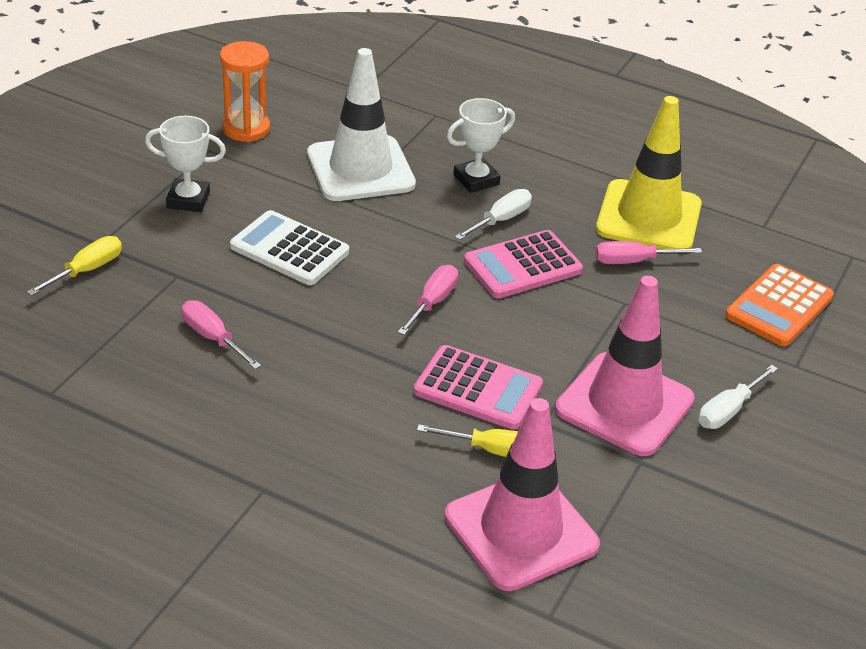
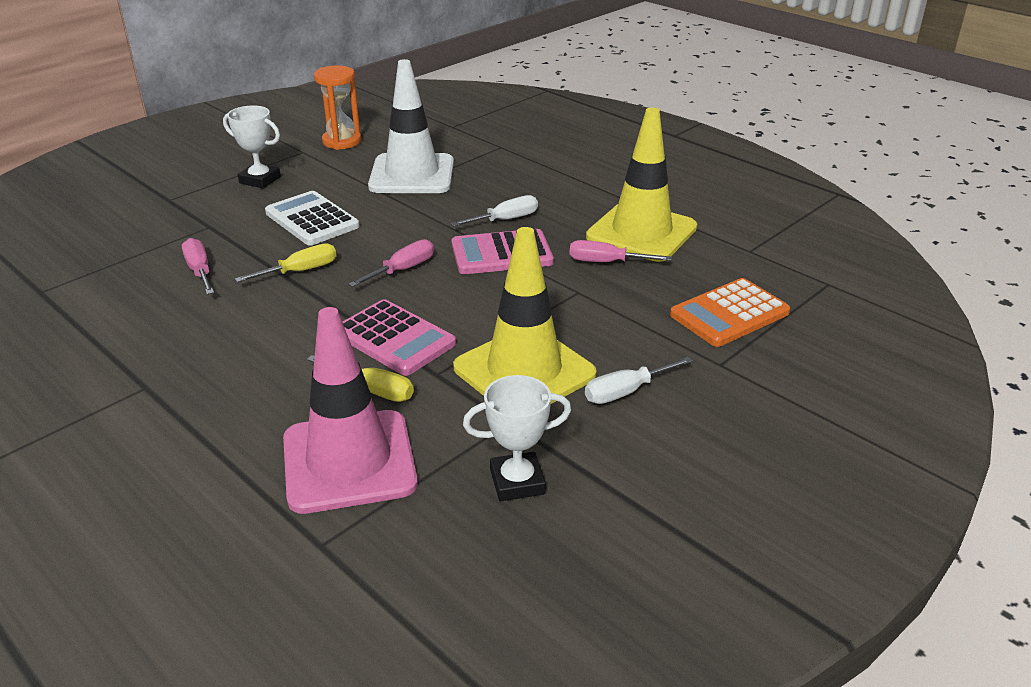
camera: 20 degrees right, 5 degrees down
(87, 270) = (144, 215): yellow screwdriver -> yellow screwdriver (300, 271)
(476, 180) = (503, 191): white trophy -> white trophy (517, 482)
(624, 404) = (524, 371): pink traffic cone -> yellow traffic cone

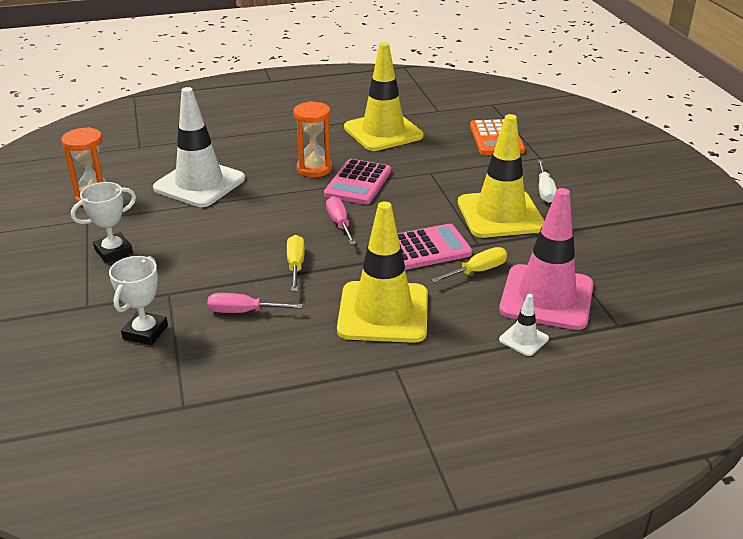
camera: 60 degrees left, 0 degrees up
(243, 465) = (523, 339): none -> white traffic cone
(244, 349) = (383, 312): none -> yellow traffic cone
(312, 220) = (219, 242): white calculator -> none
(505, 220) = (314, 169): white screwdriver -> orange hourglass
(517, 482) = (601, 247): white trophy -> white trophy (145, 332)
(606, 262) = (406, 153): pink screwdriver -> none

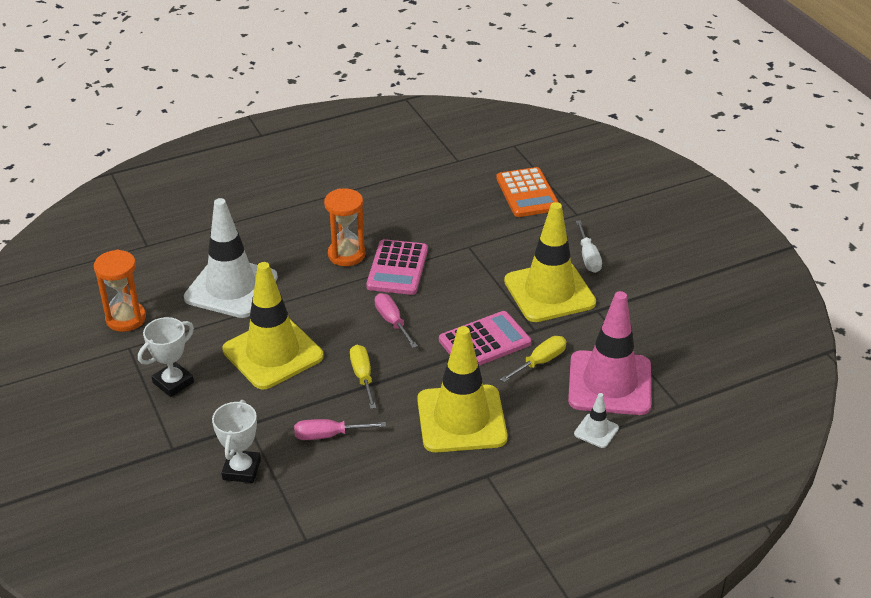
camera: 10 degrees left, 5 degrees up
(383, 132) = (406, 197): yellow traffic cone -> yellow traffic cone (273, 353)

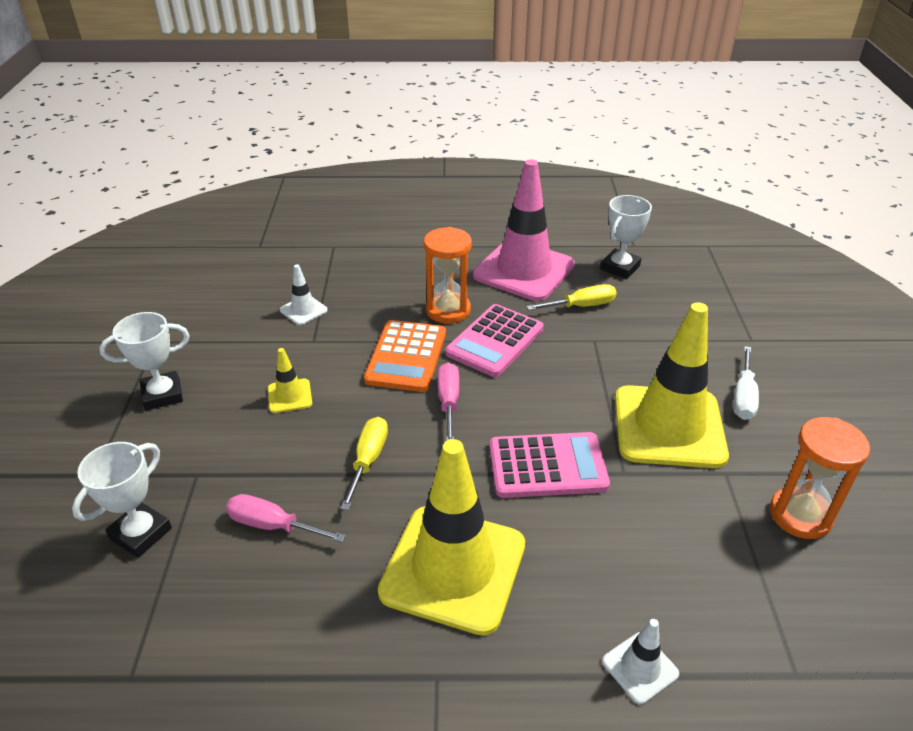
camera: 25 degrees right, 0 degrees up
(126, 318) = (178, 311): orange hourglass -> orange hourglass (800, 515)
(231, 288) = (303, 310): white traffic cone -> white traffic cone, size x0.42
(273, 353) = (290, 396): yellow traffic cone -> yellow traffic cone, size x0.42
(457, 182) = (620, 267): none -> white trophy
(527, 193) = (698, 299): orange calculator -> orange calculator (406, 357)
(540, 362) = (608, 521): yellow screwdriver -> yellow screwdriver (581, 306)
(609, 383) = (696, 592): pink traffic cone -> pink traffic cone (523, 270)

